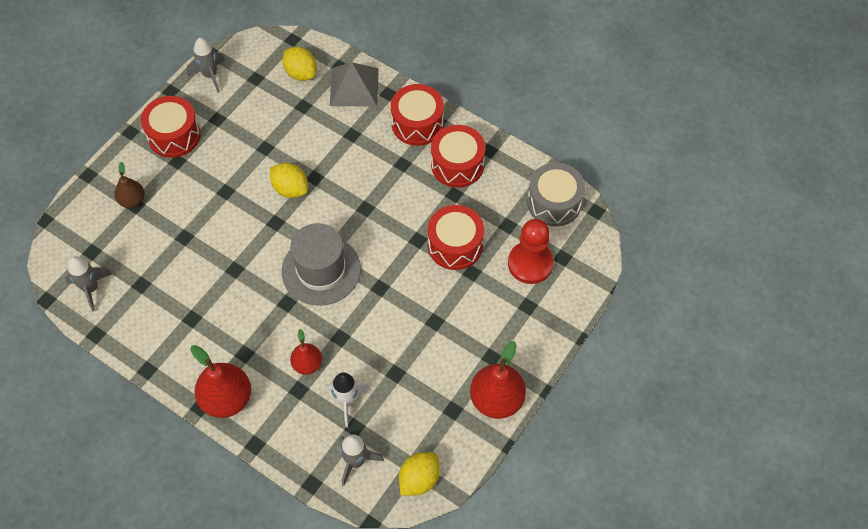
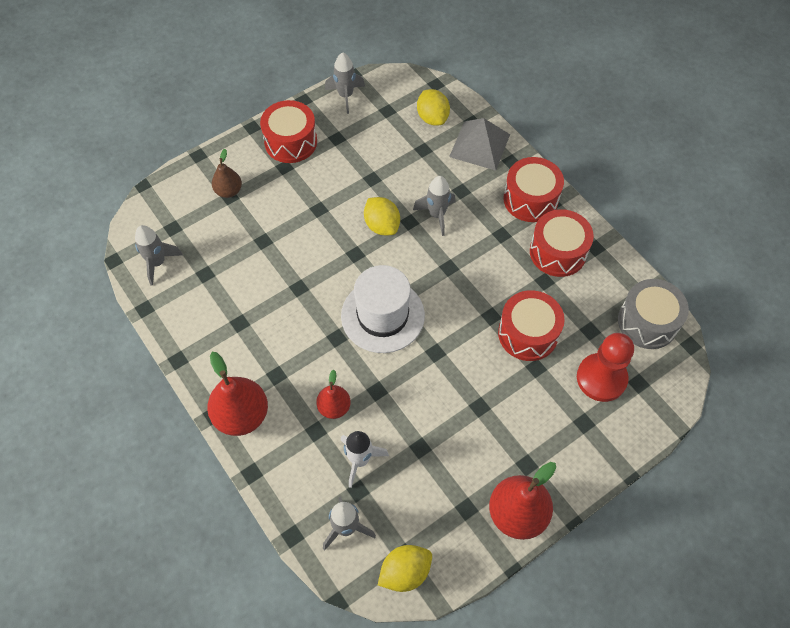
camera: 20 degrees right, 0 degrees up
(321, 270) = (382, 315): grey hat -> white hat
(337, 164) = (437, 215): none -> grey rocket

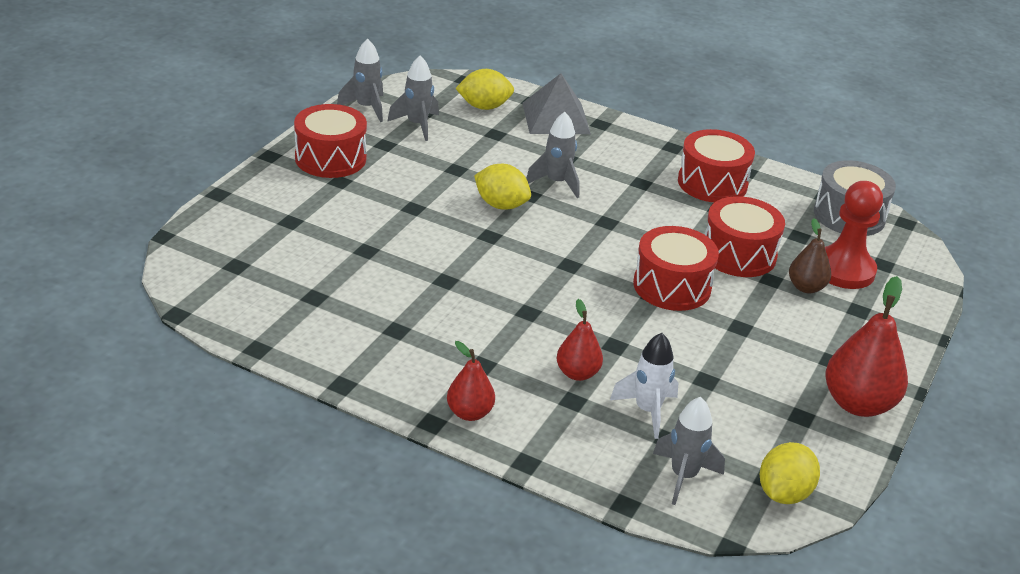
camera: 30 degrees left, 25 degrees down
(157, 263) = (241, 302): grey rocket -> grey rocket (417, 125)
(229, 191) = (285, 216): brown pear -> brown pear (806, 287)
(242, 415) = (469, 413): red pear -> red pear, size x0.58
(382, 315) = (566, 279): white hat -> none
(432, 118) = (484, 107): yellow lemon -> yellow lemon turned 45 degrees counterclockwise
(530, 199) = (647, 148): red drum -> red drum (672, 286)

